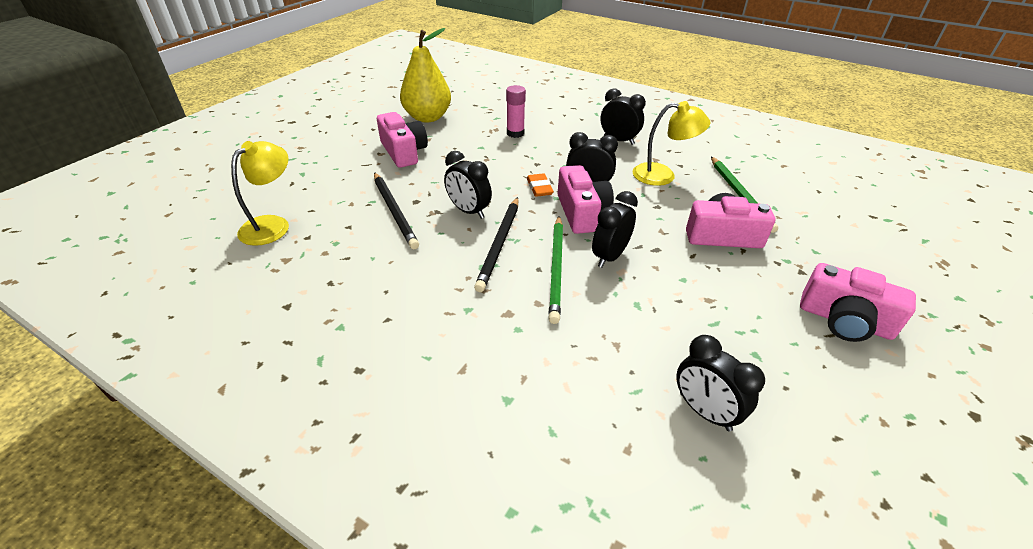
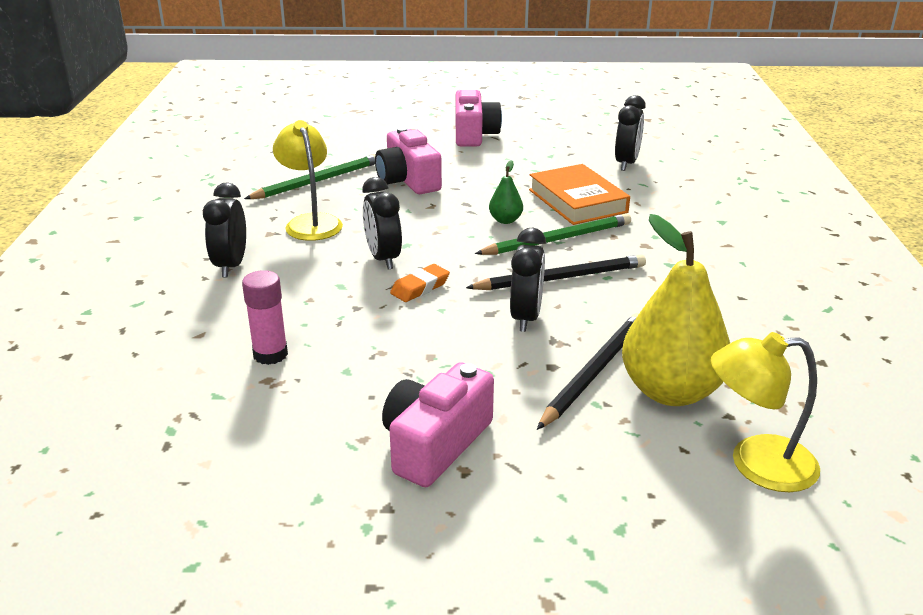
camera: 120 degrees left, 10 degrees down
(427, 117) = (272, 482): yellow pear -> yellow pear (670, 391)
(582, 213) = (445, 249): pink camera -> none
(609, 256) = (505, 220): black clock -> green pear
(622, 316) = (577, 201): none -> orange book

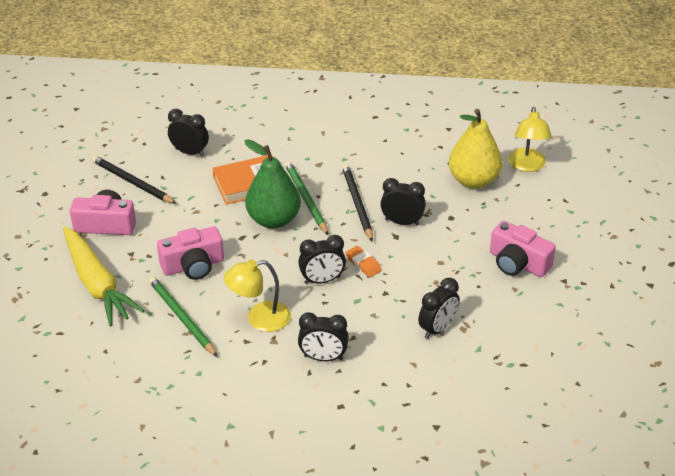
camera: 85 degrees left, 10 degrees up
(270, 354) = (437, 329): pink glue stick -> black clock
(375, 139) = (97, 284): none -> yellow carrot
(505, 220) = (274, 220): green pear -> green pear, size x2.26
(593, 372) = (457, 203): black pencil -> black pencil (132, 182)

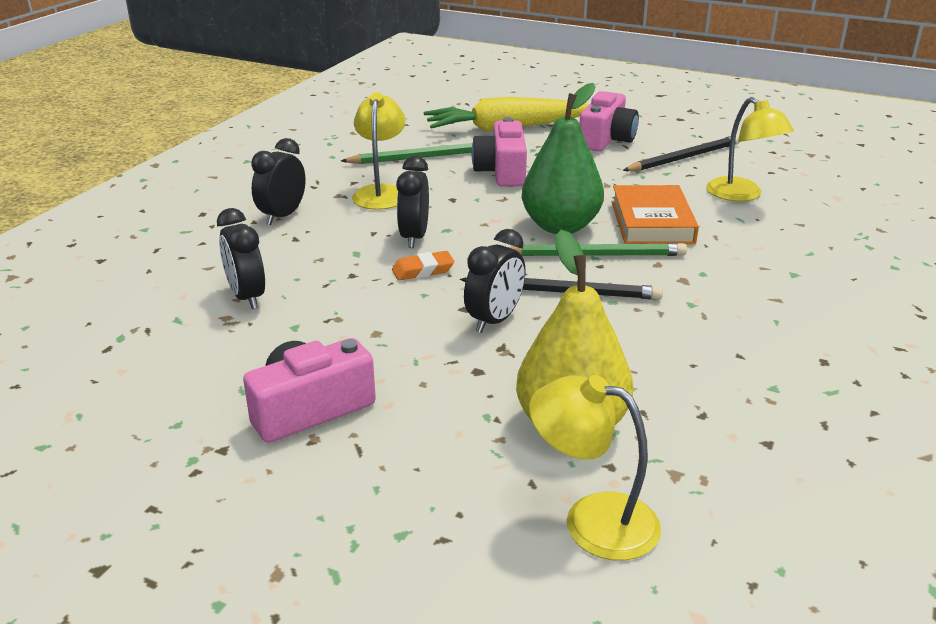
camera: 110 degrees right, 10 degrees down
(190, 152) = (741, 195): black clock -> yellow lamp

